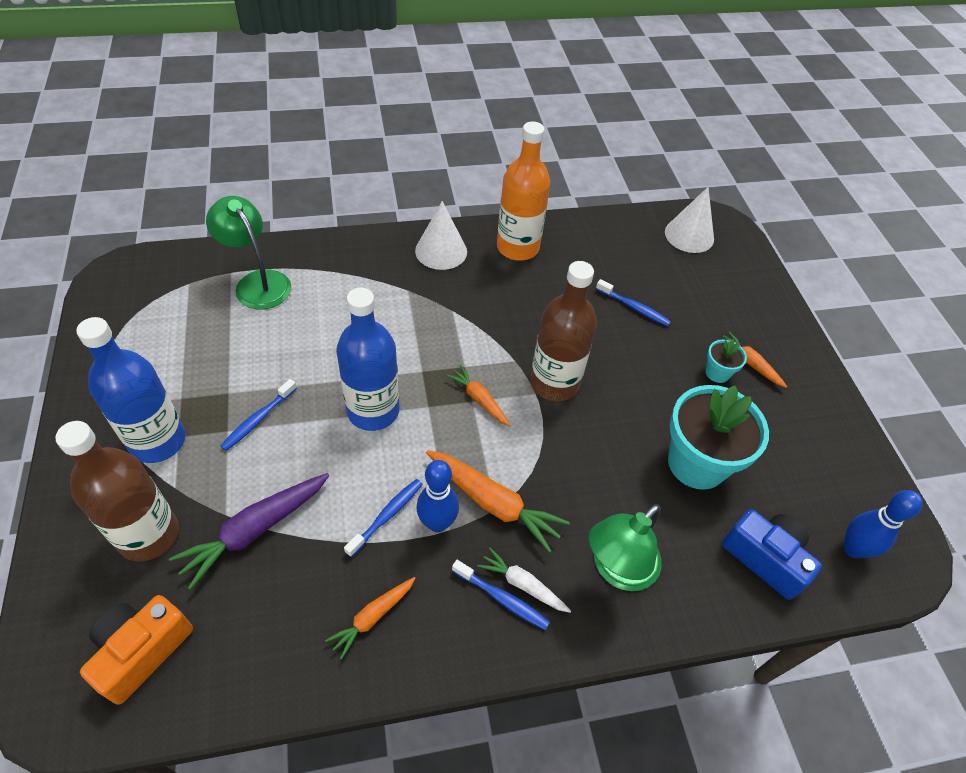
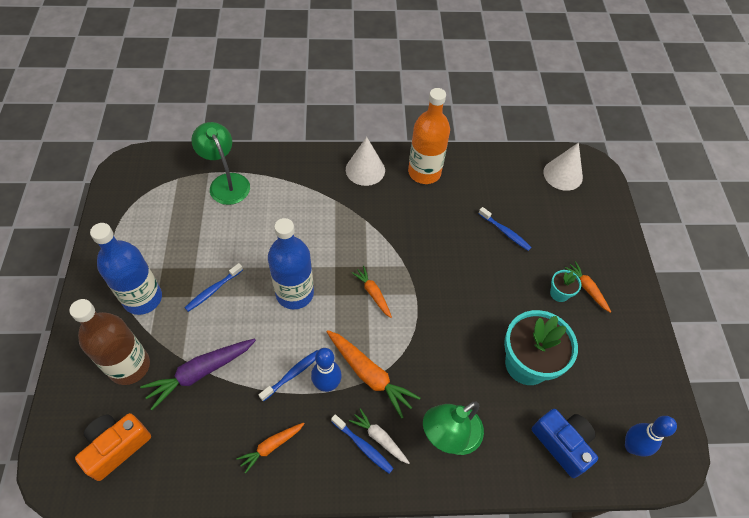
camera: 10 degrees right, 5 degrees up
(554, 383) = (431, 287): brown bottle -> none

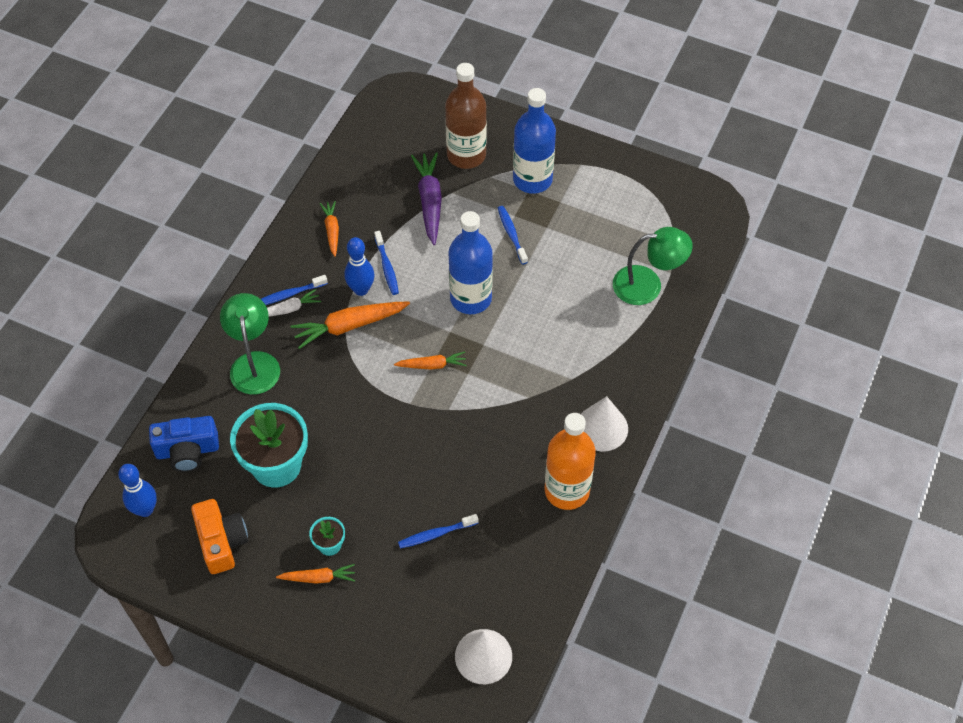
camera: 120 degrees right, 0 degrees up
(116, 447) = (397, 132): orange camera -> orange camera (222, 542)

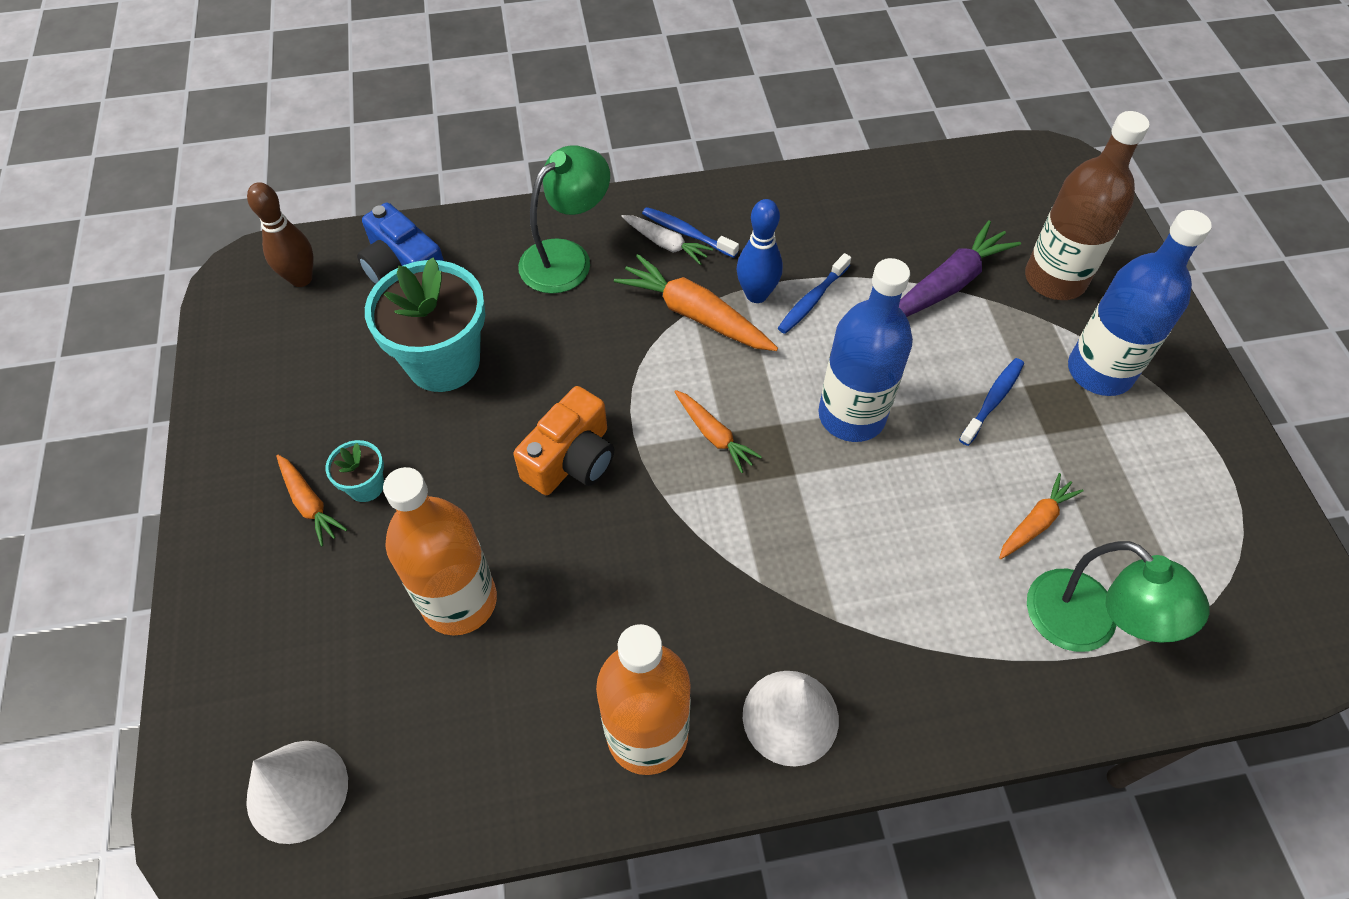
camera: 55 degrees right, 0 degrees up
(145, 509) = (301, 278): blue bowling pin -> brown bowling pin
(222, 542) = (302, 373): orange camera -> orange camera (571, 459)
(332, 231) = (810, 218): orange carrot -> orange carrot (1035, 522)
(436, 534) = (459, 601): blue toothbrush -> orange bottle

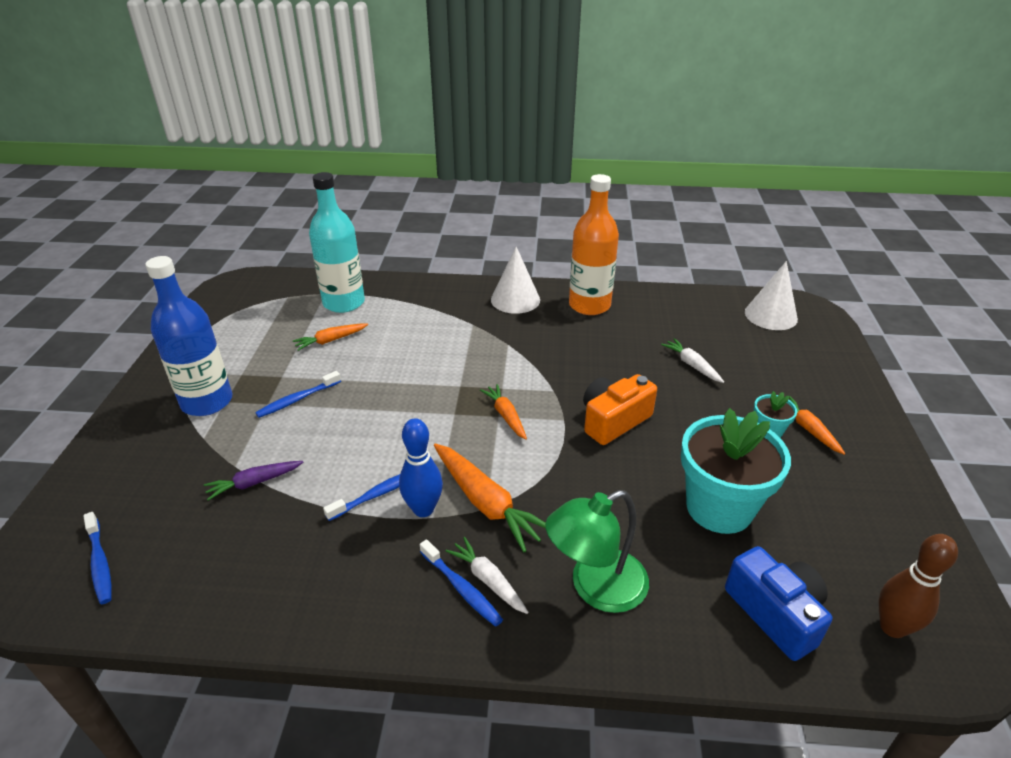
camera: 165 degrees left, 20 degrees down
(459, 601) = (692, 365): orange bottle -> white carrot
(851, 416) = (401, 409): blue bottle -> none
(947, 285) = (254, 483): purple carrot -> purple carrot, size x0.59
(1014, 188) = (100, 563): none -> blue toothbrush
(1055, 279) = (164, 469): brown bottle -> none
(1087, 625) = (344, 303): green lamp -> turquoise bottle

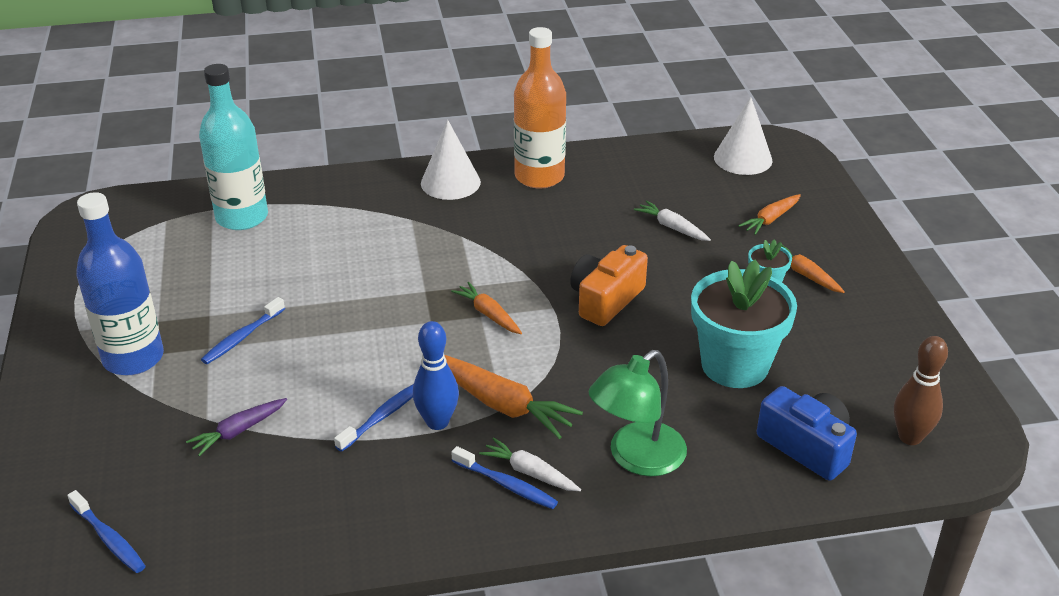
camera: 15 degrees left, 0 degrees up
(331, 340) = (248, 265): orange carrot -> orange carrot (770, 219)

